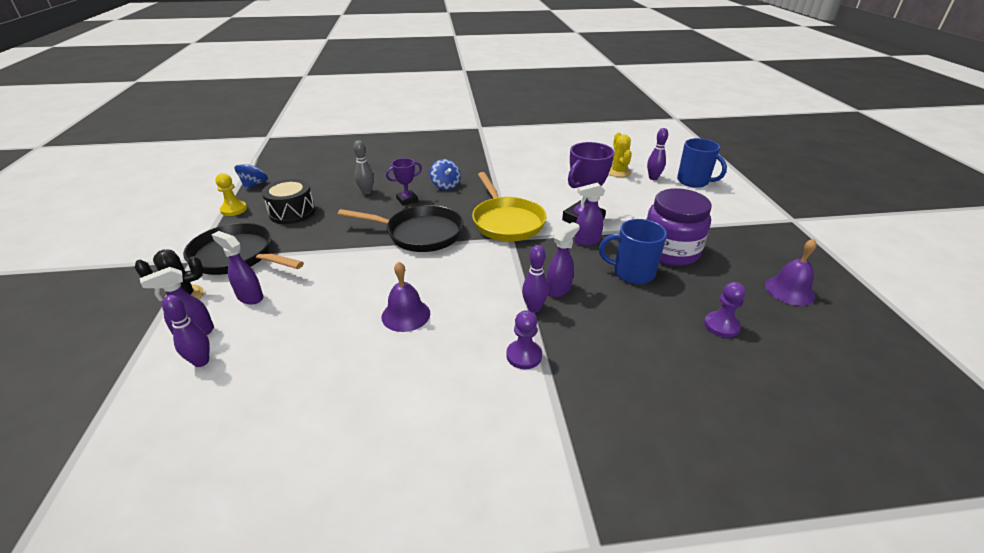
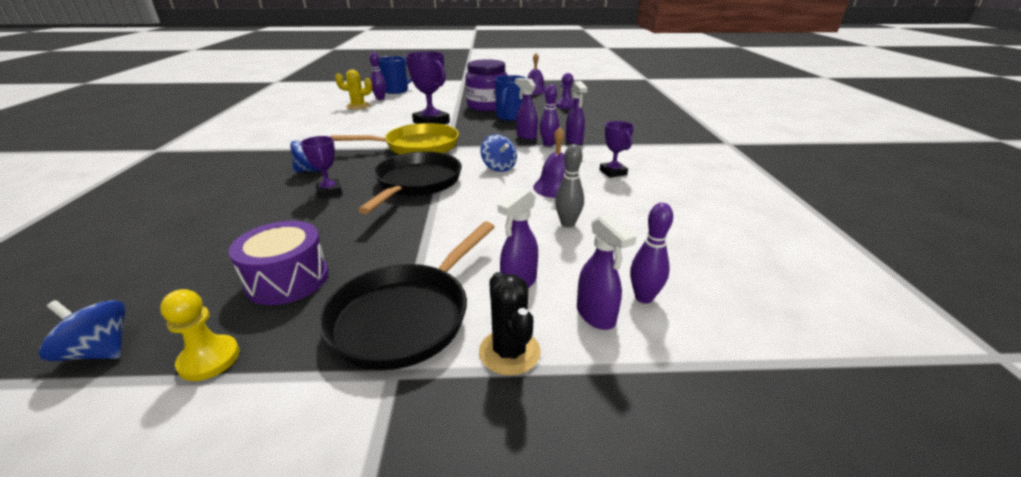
camera: 85 degrees left, 5 degrees down
(292, 212) = (287, 279): black drum -> purple drum
(366, 192) = (278, 219): grey bowling pin -> grey bowling pin (567, 223)
(446, 363) = (613, 172): none -> purple trophy
(457, 275) = (499, 167): none -> blue spinning top
(524, 356) = (600, 149): purple pawn -> none
(586, 241) = (464, 124): purple spray bottle -> purple spray bottle (574, 141)

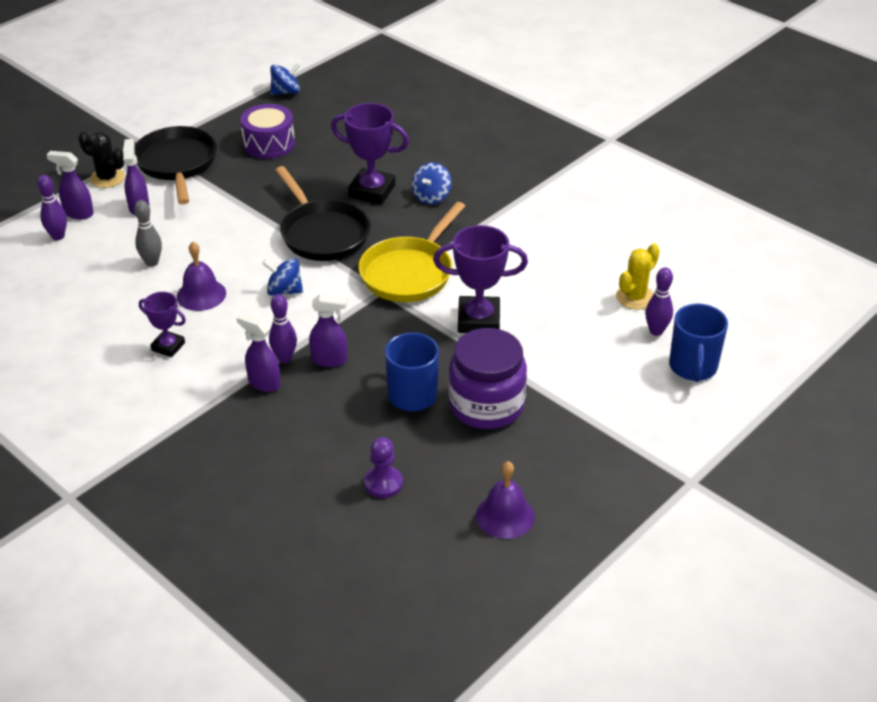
camera: 135 degrees right, 10 degrees up
(209, 359) = (235, 112): yellow pawn -> none
(329, 191) = (372, 191): purple trophy -> purple trophy, size x1.72

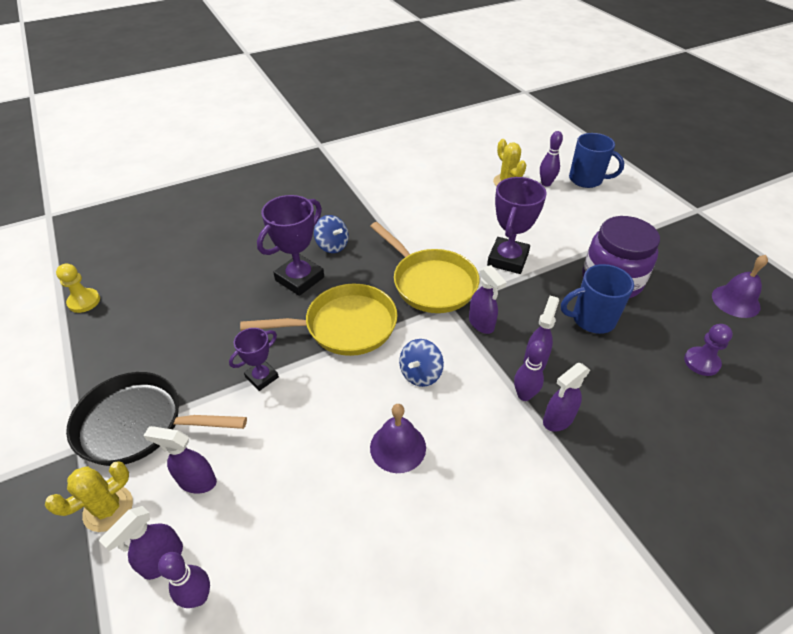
camera: 70 degrees left, 5 degrees up
(107, 178) = (108, 509): black cactus -> yellow cactus
(152, 262) = (316, 486): grey bowling pin -> none
(168, 346) = (478, 497): purple trophy -> purple trophy (262, 377)
(269, 144) = (166, 334): purple drum -> none
(286, 92) = (84, 301): blue spinning top -> yellow pawn
(322, 233) = (345, 326): black pan -> yellow pan
(366, 317) = (481, 324): none -> purple spray bottle

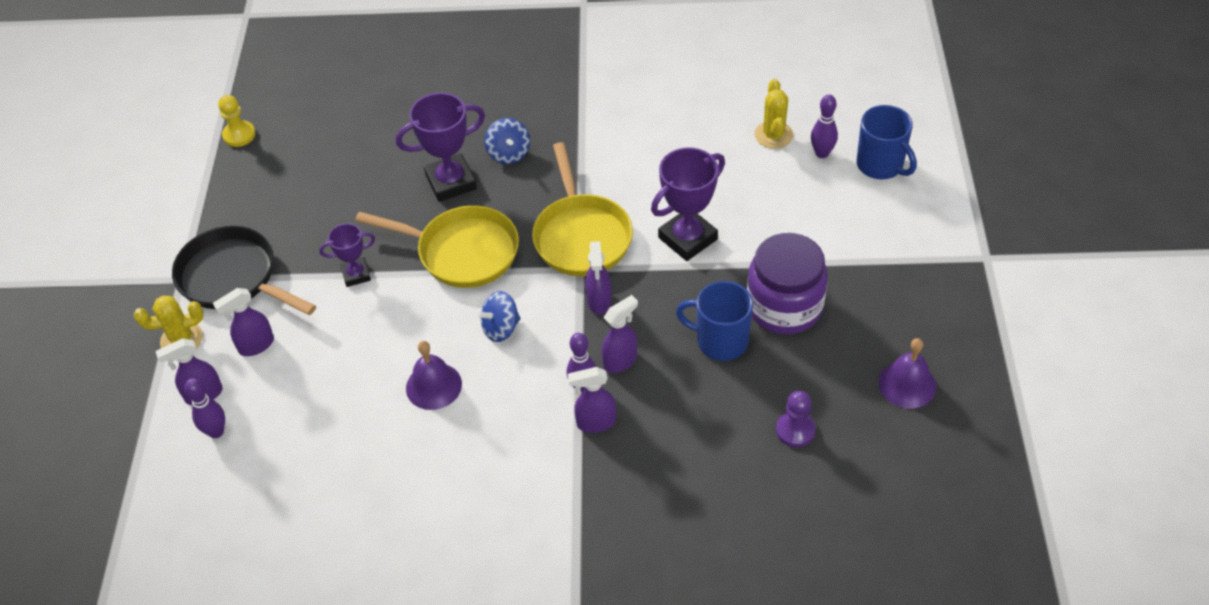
camera: 30 degrees right, 5 degrees up
(196, 481) = (256, 345): purple spray bottle -> purple spray bottle turned 75 degrees counterclockwise

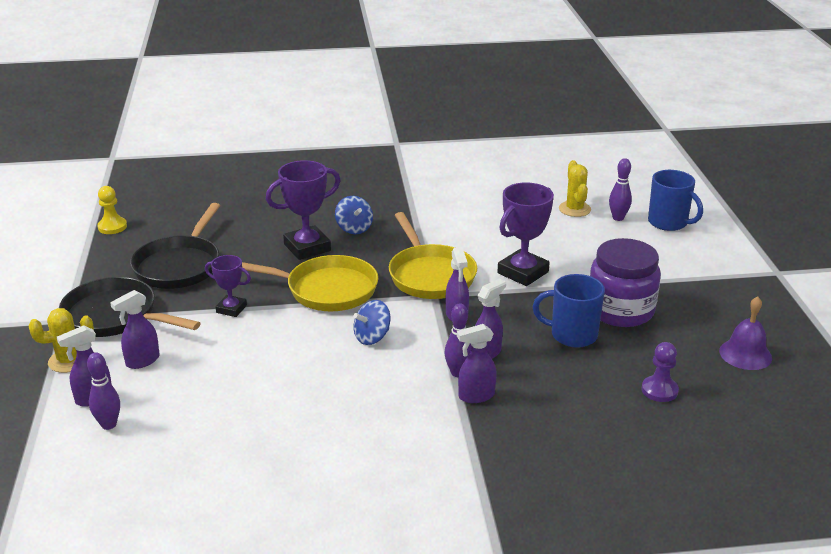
camera: 10 degrees left, 20 degrees down
(307, 203) = (179, 265): none -> black pan
(356, 274) = (231, 309): purple trophy -> purple trophy turned 45 degrees clockwise
(433, 386) = (317, 379): purple bell -> none

